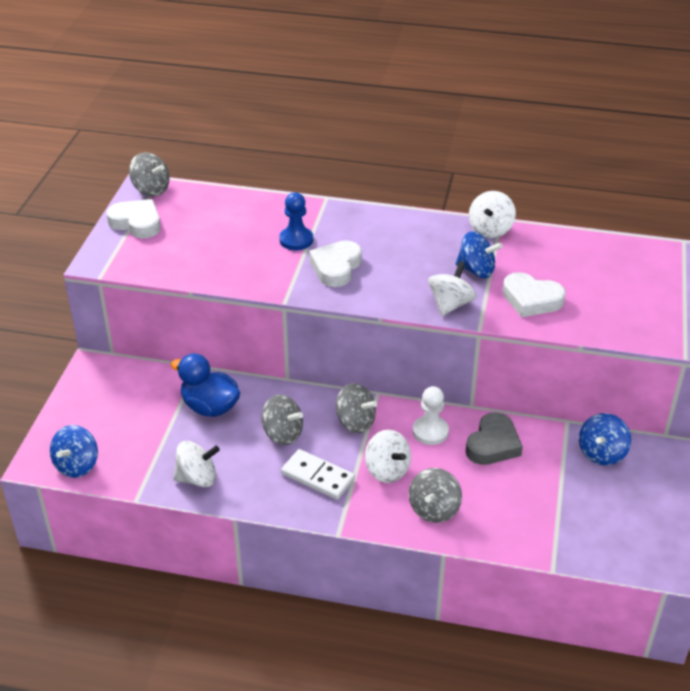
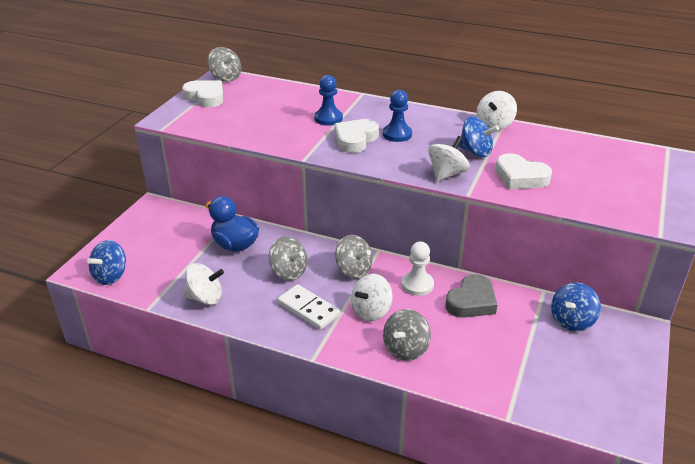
camera: 10 degrees right, 5 degrees down
(382, 255) = (397, 134): none -> blue pawn
(387, 470) = (371, 311): white spinning top -> white spinning top turned 75 degrees clockwise

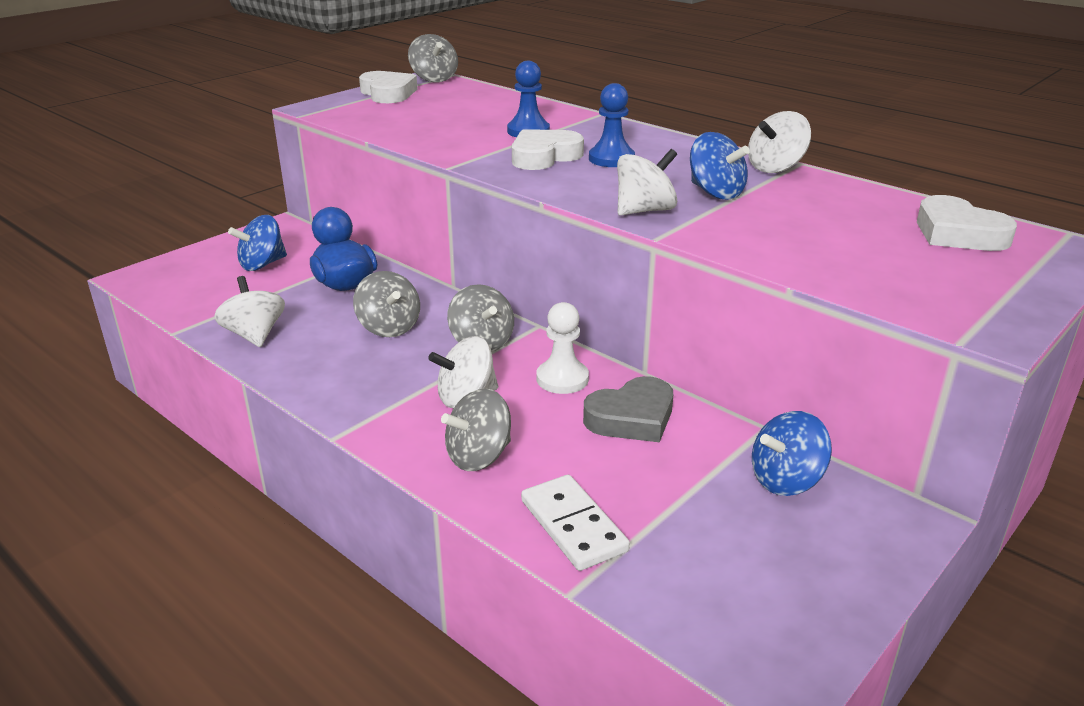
camera: 20 degrees right, 5 degrees down
(111, 276) = (163, 289): blue spinning top -> blue spinning top (262, 264)
(205, 298) = (254, 335): white spinning top -> white spinning top turned 135 degrees counterclockwise
(308, 309) = (379, 376): white domino -> white domino (573, 526)
(520, 177) = (763, 231): white heart -> white heart (958, 233)

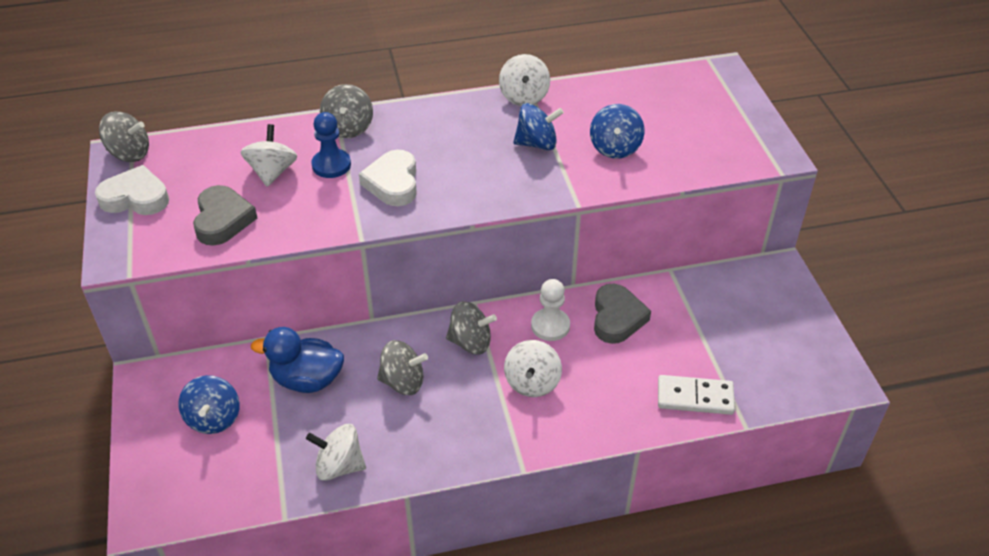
camera: 55 degrees left, 15 degrees up
(401, 121) = (223, 220): none -> grey heart
(479, 456) = (601, 407): grey spinning top -> grey spinning top (348, 128)
(611, 159) = (433, 155): blue pawn -> none
(644, 210) = (534, 187): white spinning top -> white spinning top (272, 172)
(786, 480) = (719, 291): blue spinning top -> blue spinning top (615, 148)
(958, 233) = (676, 93): white heart -> none

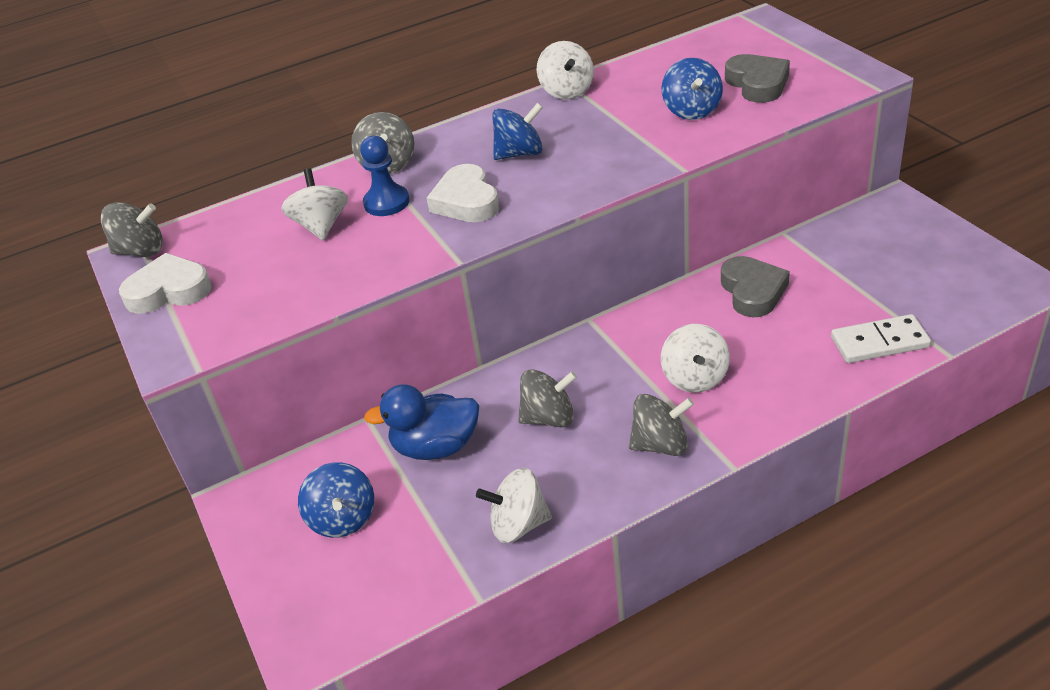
camera: 10 degrees left, 5 degrees down
(223, 220) = (286, 285): grey heart -> grey heart (757, 84)
(470, 342) = (605, 358): grey spinning top -> grey spinning top (660, 444)
(537, 143) = (605, 127): blue spinning top -> blue spinning top (520, 153)
(550, 326) = (684, 318): white pawn -> none

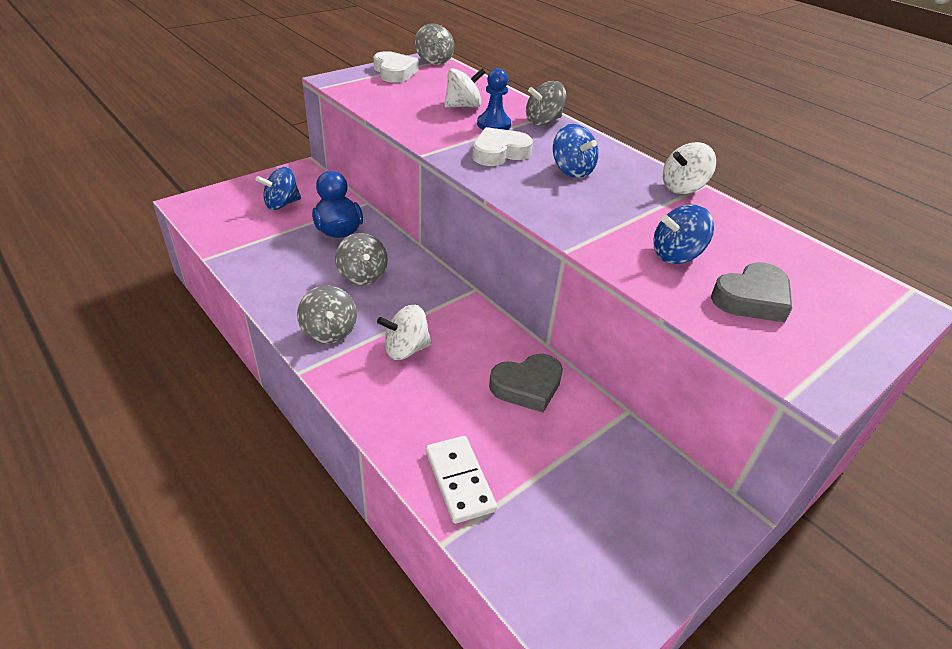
camera: 70 degrees right, 0 degrees up
(518, 524) = (262, 269): white spinning top -> none

